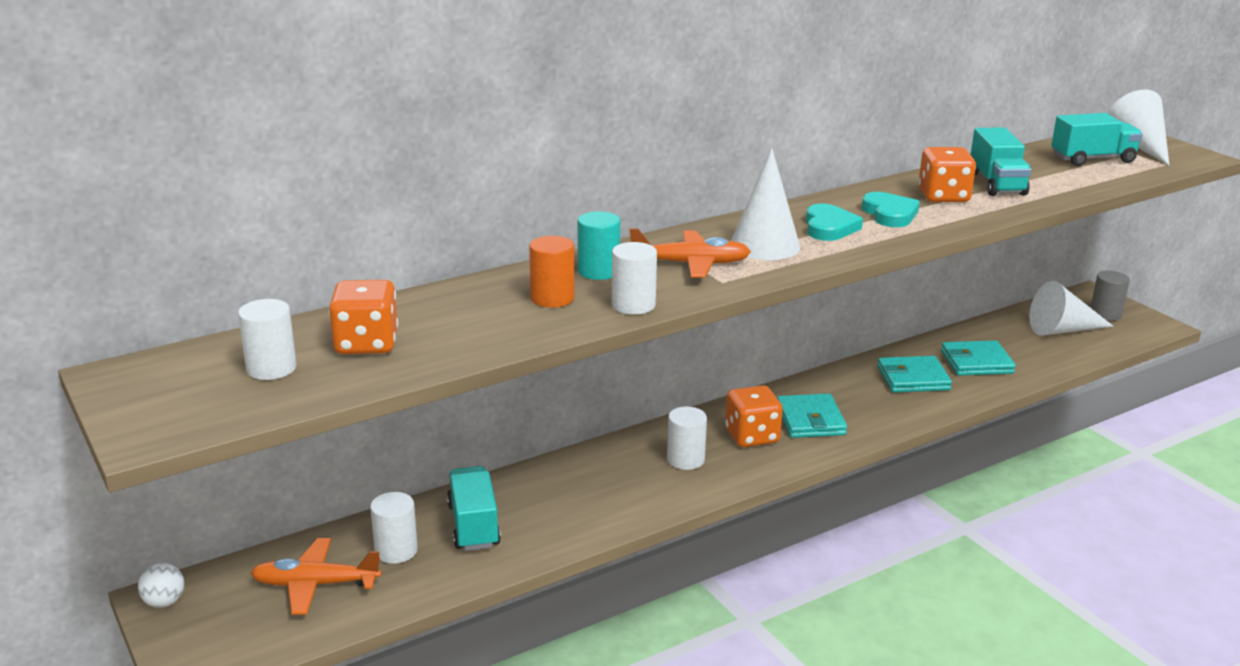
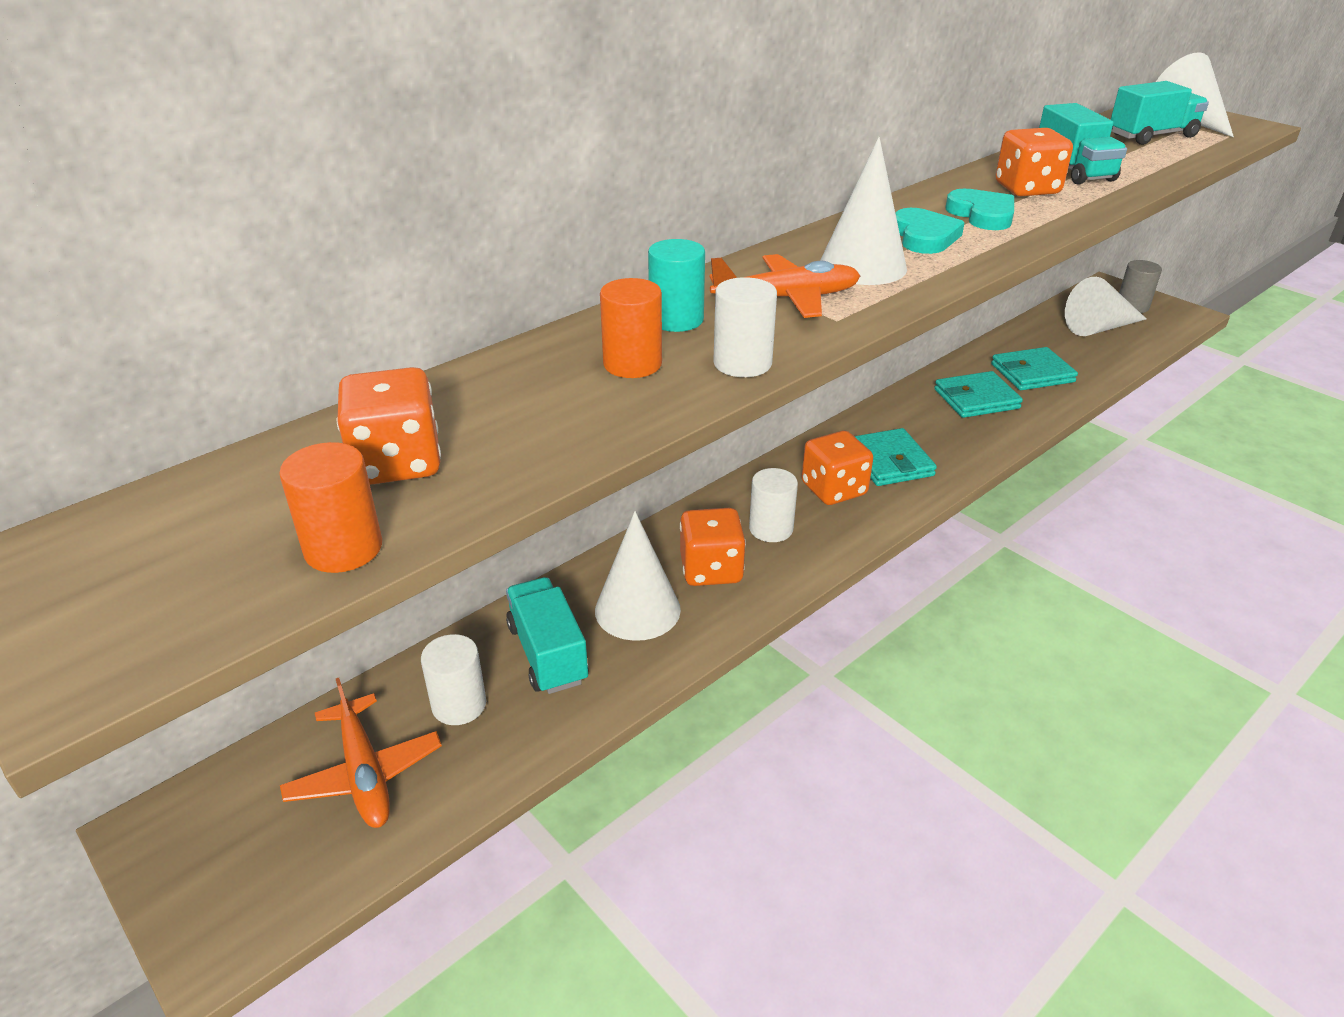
camera: 10 degrees left, 10 degrees up
(164, 602) = (159, 834): white ball -> none
(271, 368) = (262, 522): white cylinder -> none
(316, 584) = (364, 773): orange plane -> orange plane turned 105 degrees counterclockwise
(318, 388) = (343, 548): none -> orange cylinder
(554, 504) = (637, 609): none -> white cone
(624, 483) = (711, 569): none -> orange dice

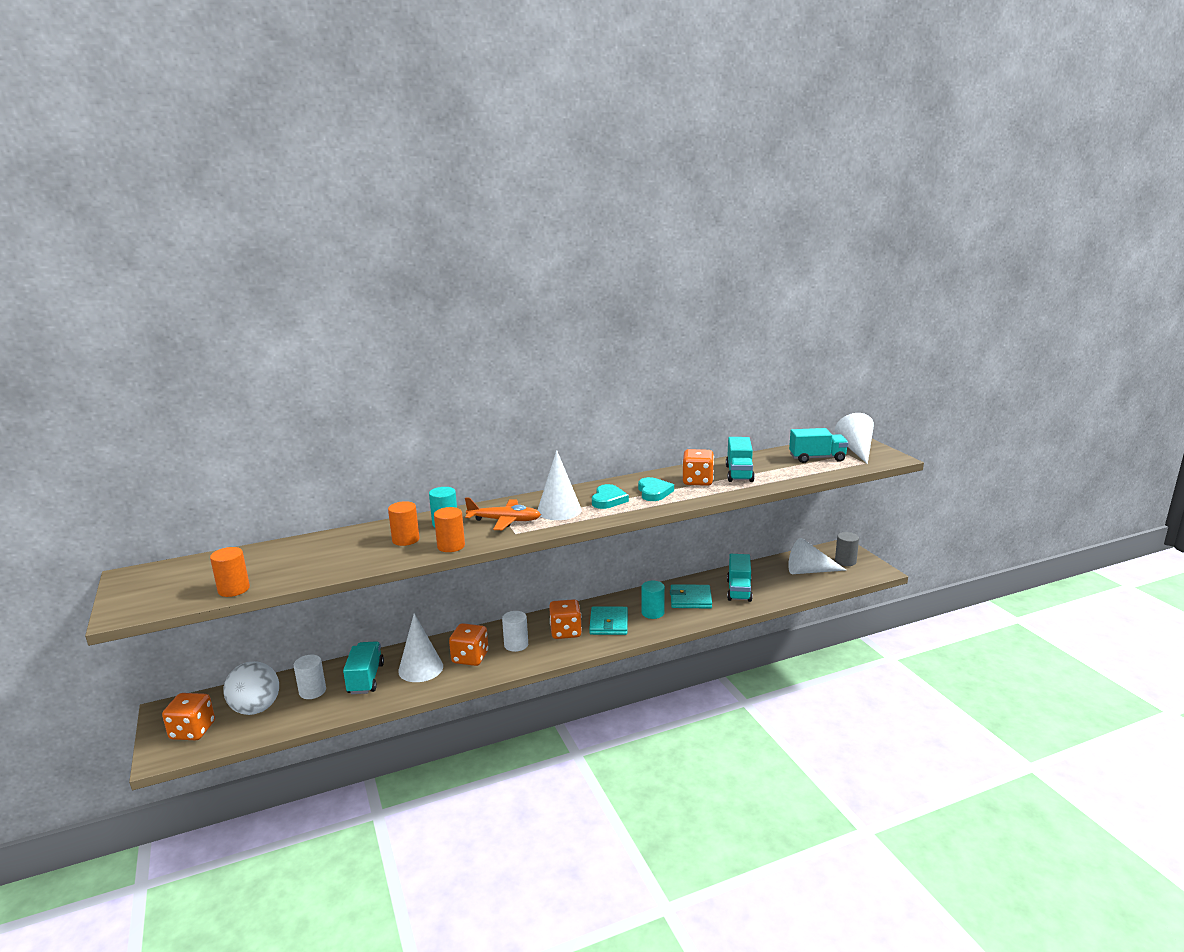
camera: 20 degrees right, 15 degrees down
(364, 773) = (256, 709): orange plane -> white ball
(397, 463) = (279, 563): orange dice -> orange dice (192, 731)
(742, 363) = (451, 546): white cylinder -> orange cylinder
(940, 431) = (652, 613): none -> turquoise cylinder
(1032, 373) = (739, 590): turquoise wallet -> turquoise truck

